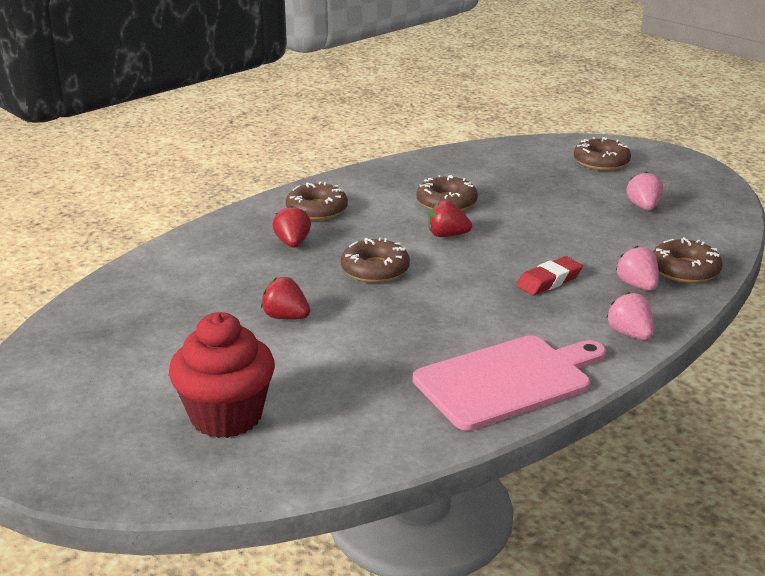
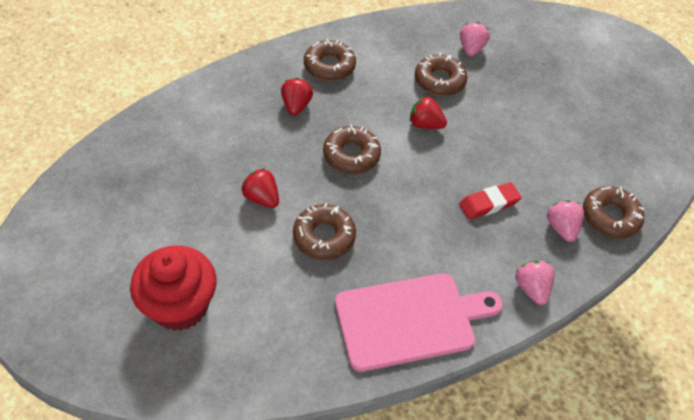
camera: 10 degrees right, 25 degrees up
(601, 162) = (593, 54): brown donut -> brown donut (324, 236)
(643, 207) = (606, 124): pink strawberry -> pink strawberry (471, 49)

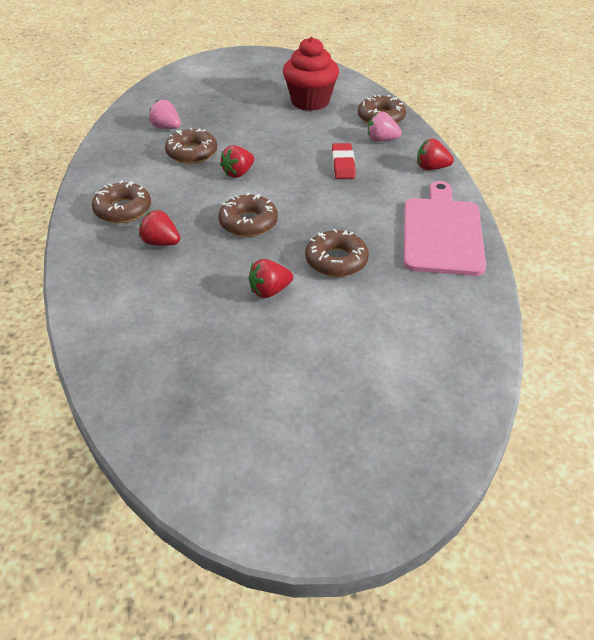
camera: 65 degrees left, 10 degrees down
(180, 306) = (380, 376): red cupcake -> red cupcake (310, 102)
(531, 288) = (431, 168): pink strawberry -> red strawberry

